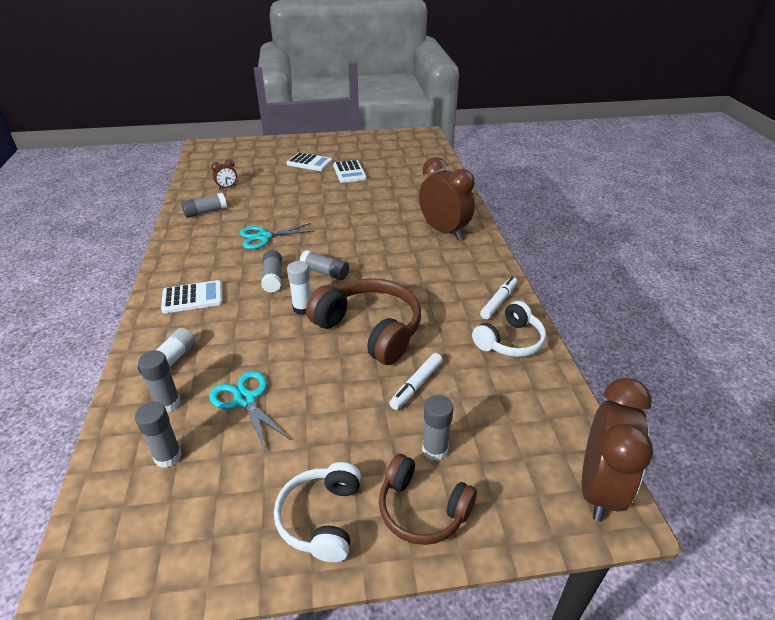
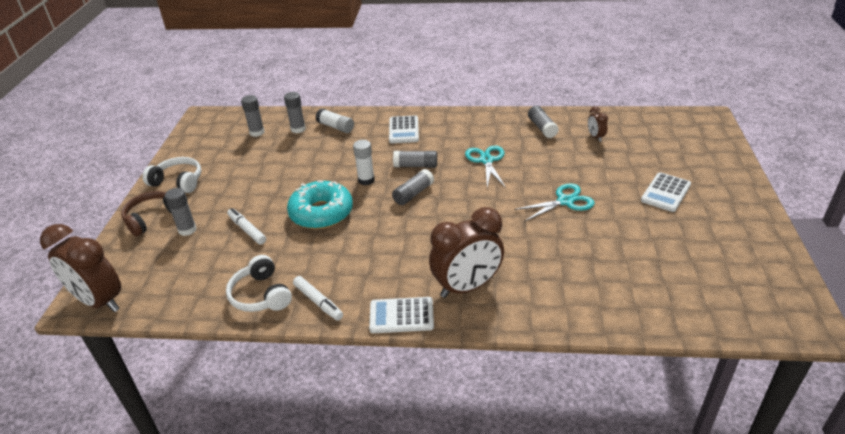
camera: 105 degrees right, 0 degrees up
(245, 400) = (282, 156): turquoise scissors -> turquoise scissors (565, 201)
(349, 172) = (637, 224): white calculator -> white calculator (401, 316)
(370, 329) = (321, 213): brown headphones -> turquoise donut

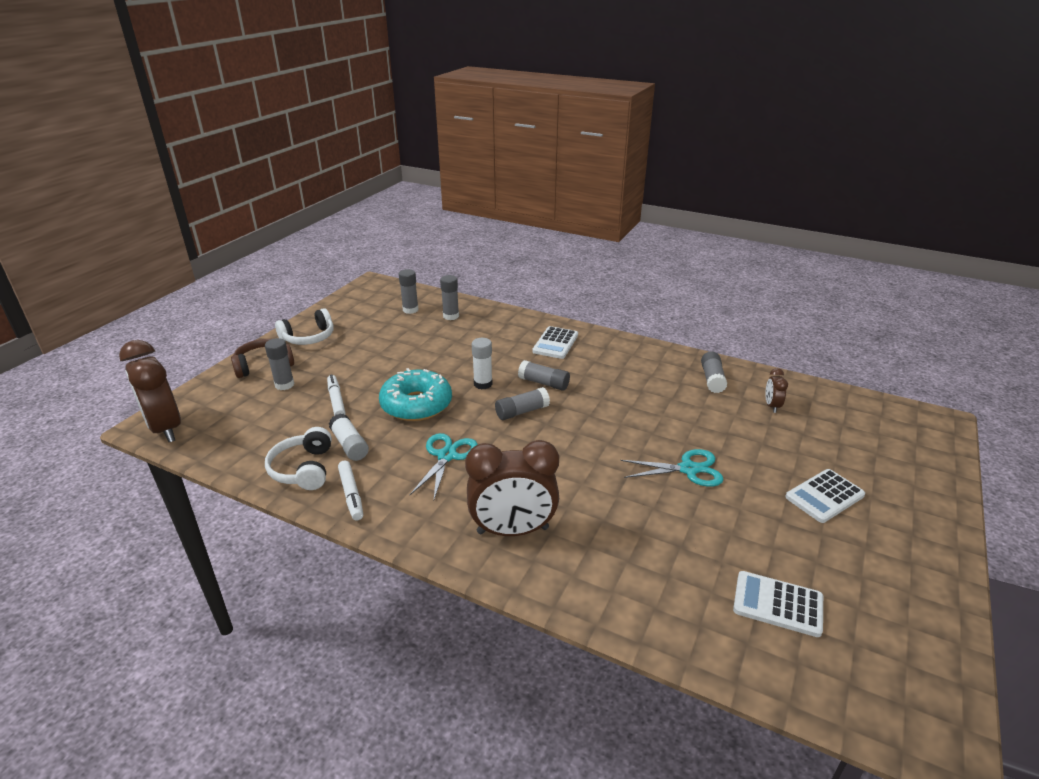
camera: 20 degrees right, 5 degrees down
(178, 182) = (309, 337): white headphones -> white headphones turned 105 degrees clockwise
(335, 127) = (488, 323): white glue stick -> white glue stick (349, 445)
(401, 316) = (423, 538): white calculator -> white calculator (777, 604)
(486, 160) = (625, 398): turquoise scissors -> turquoise scissors (447, 456)

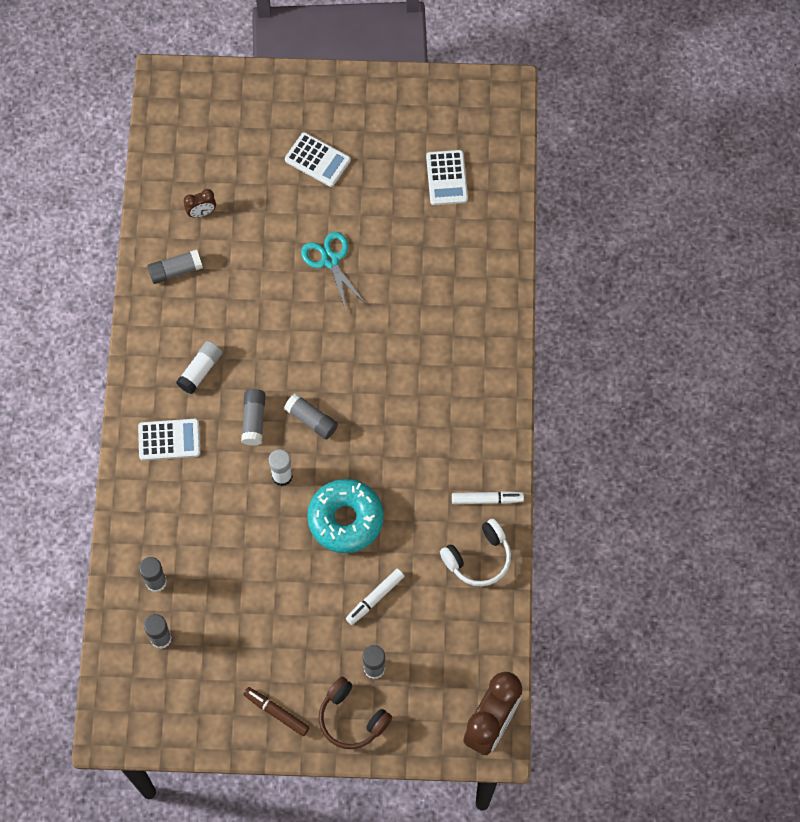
camera: 115 degrees left, 35 degrees up
(309, 337) = (276, 712): white headphones -> brown marker
(349, 445) = (431, 541): white glue stick -> white glue stick (200, 371)
(351, 494) = (487, 499): white marker -> white marker turned 45 degrees clockwise
(447, 456) = (405, 452): turquoise scissors -> none
(513, 530) = (464, 362): brown clock -> none

